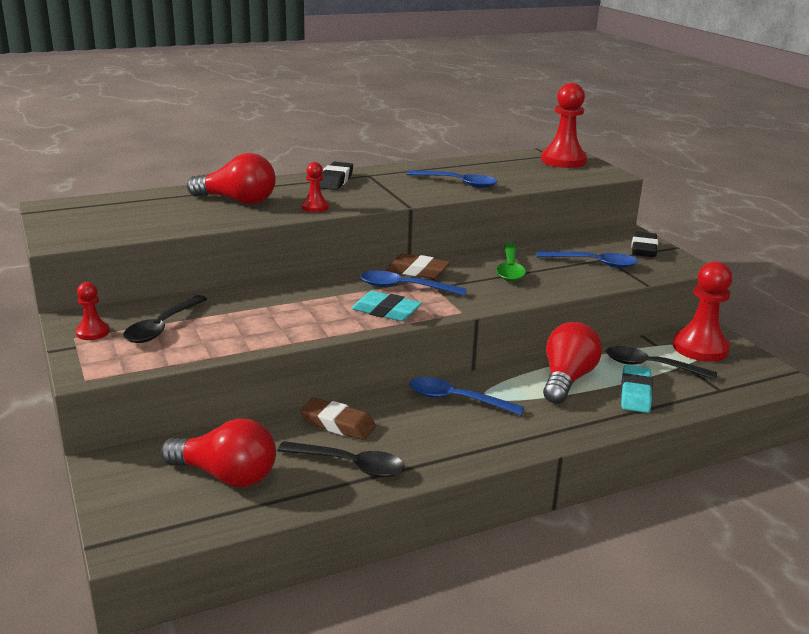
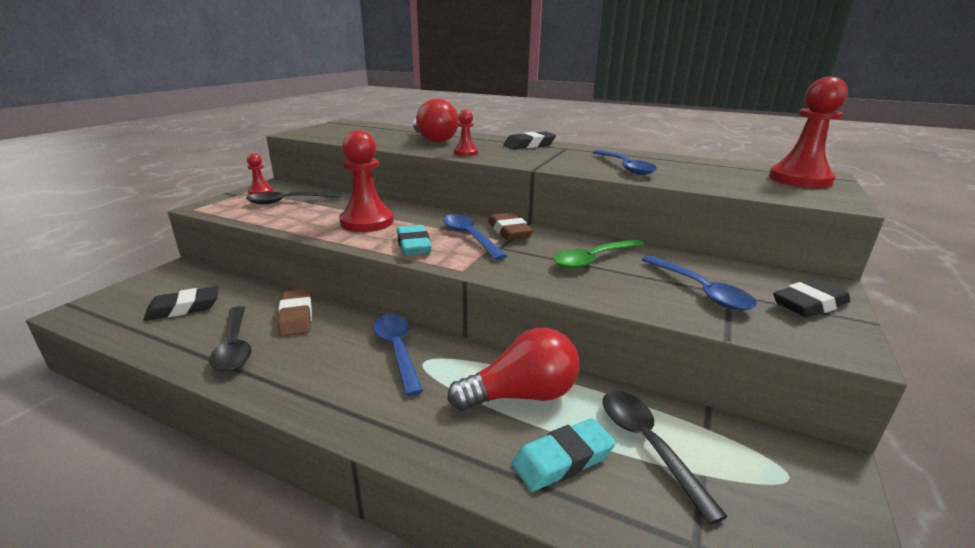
camera: 50 degrees right, 0 degrees up
(226, 476) = (184, 308): red light bulb -> black eraser
(700, 348) = (770, 470): red pawn -> red pawn (367, 222)

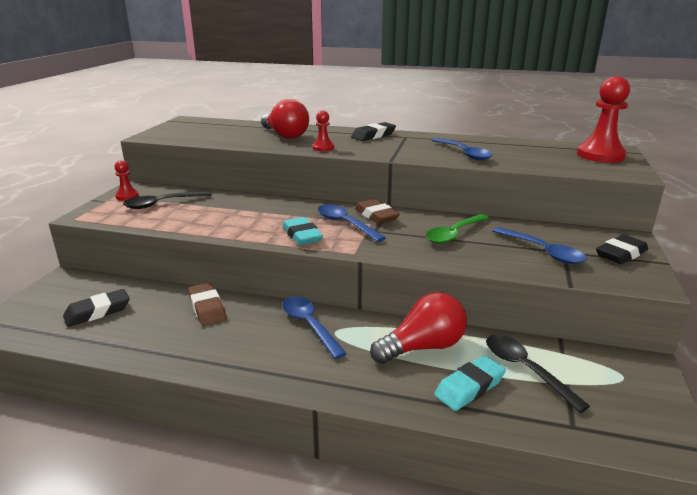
camera: 10 degrees left, 0 degrees up
(234, 346) = (167, 339): black spoon -> none
(367, 222) = (248, 218): red pawn -> none

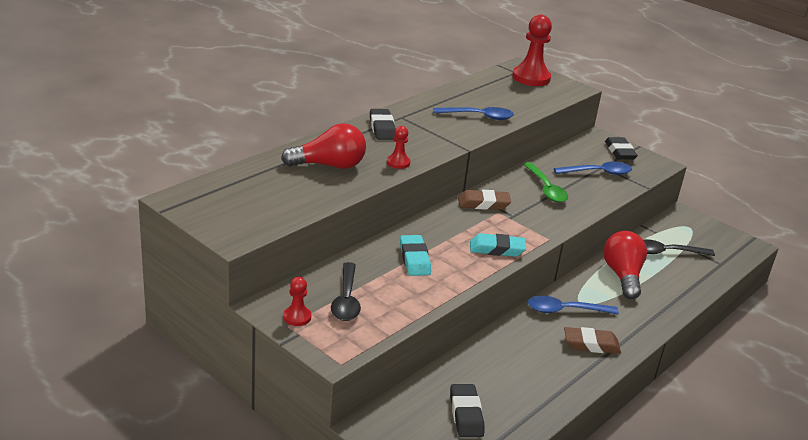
camera: 65 degrees left, 5 degrees up
(207, 308) = (503, 351): brown eraser -> brown eraser (591, 344)
(345, 224) = (489, 222): blue spoon -> none
(469, 387) = (673, 278): turquoise eraser -> turquoise eraser (414, 259)

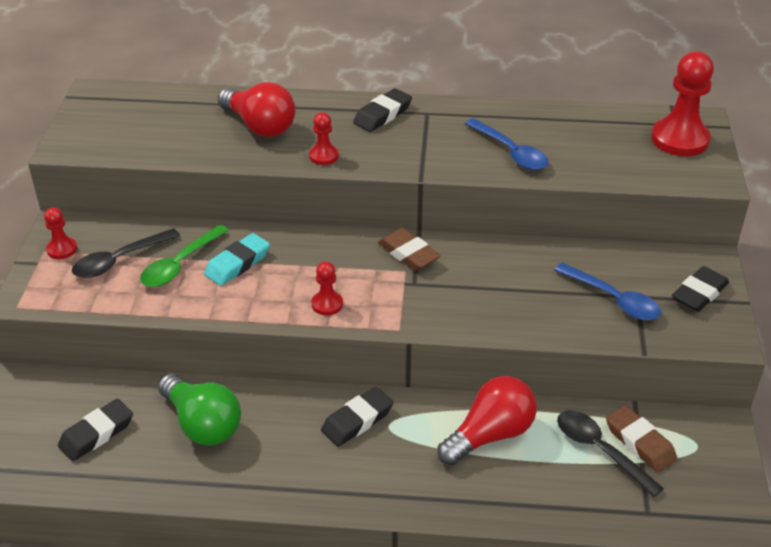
camera: 55 degrees right, 10 degrees up
(497, 249) = (327, 304): turquoise eraser -> red pawn
(505, 366) = (202, 424): none -> green light bulb
(546, 189) = (510, 279): green spoon -> green spoon (180, 264)
(565, 310) = (357, 420): blue spoon -> black eraser
(591, 344) = (314, 469): brown eraser -> brown eraser (640, 443)

